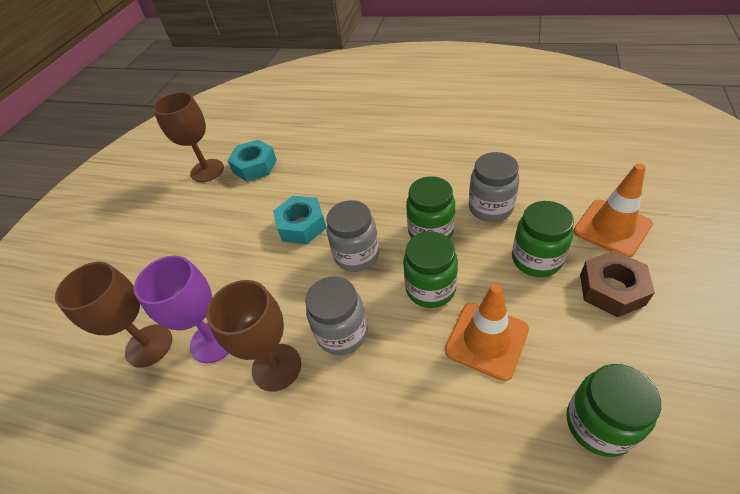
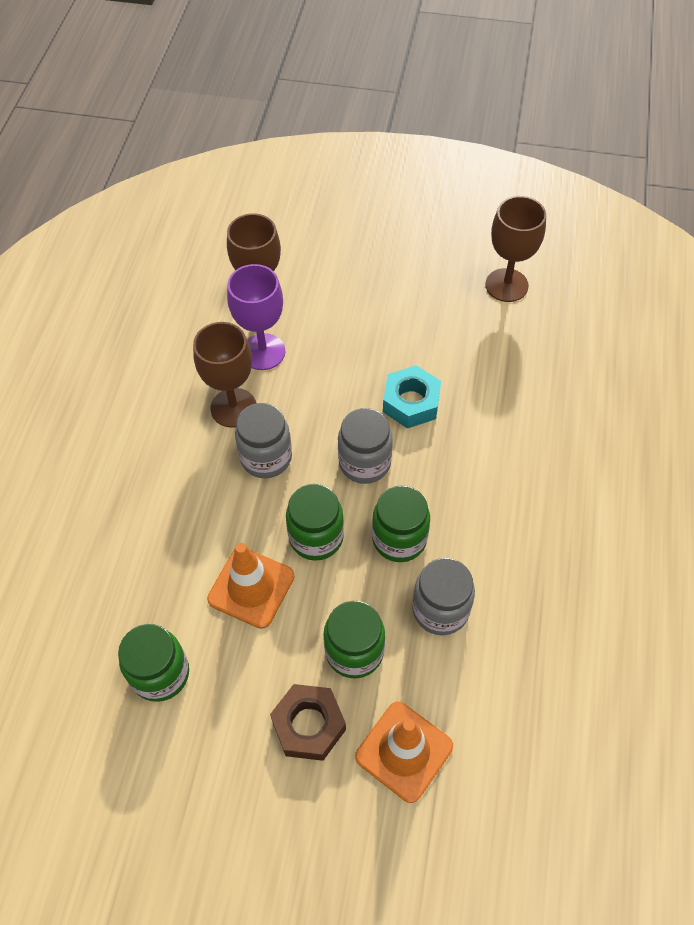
camera: 80 degrees right, 10 degrees up
(255, 166) = (516, 335): turquoise nut -> none

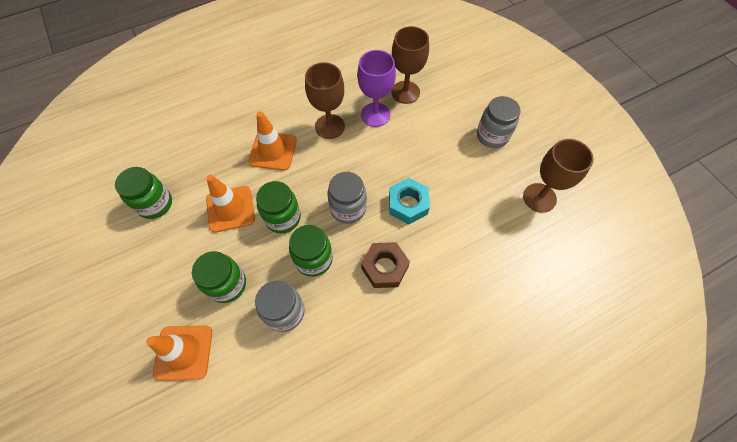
camera: 50 degrees right, 5 degrees up
(210, 490) = (273, 151): none -> orange traffic cone
(266, 458) = (312, 161): grey jar -> grey jar (492, 136)
(309, 725) = (169, 292): brown nut -> brown nut (384, 267)

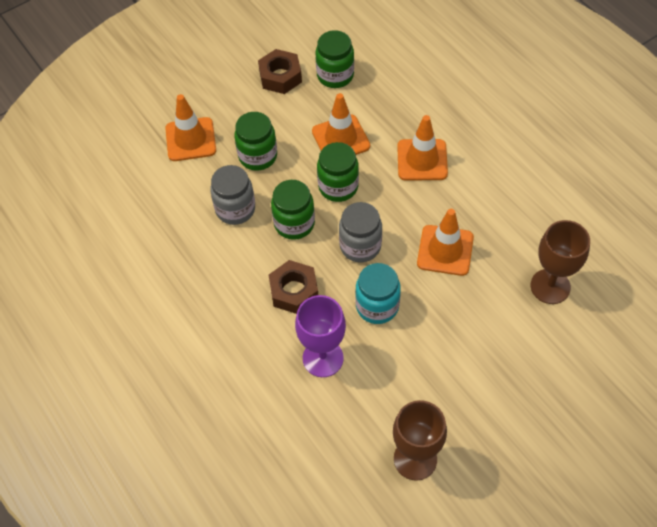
camera: 85 degrees right, 5 degrees down
(136, 253) = (280, 76): none -> brown nut
(329, 126) = (471, 209): brown goblet -> none
(364, 149) = (445, 250): none -> orange traffic cone
(375, 114) = (502, 256): purple goblet -> purple goblet (323, 358)
(408, 204) = (377, 306): turquoise nut -> turquoise jar
(492, 136) = (503, 399): grey jar -> none

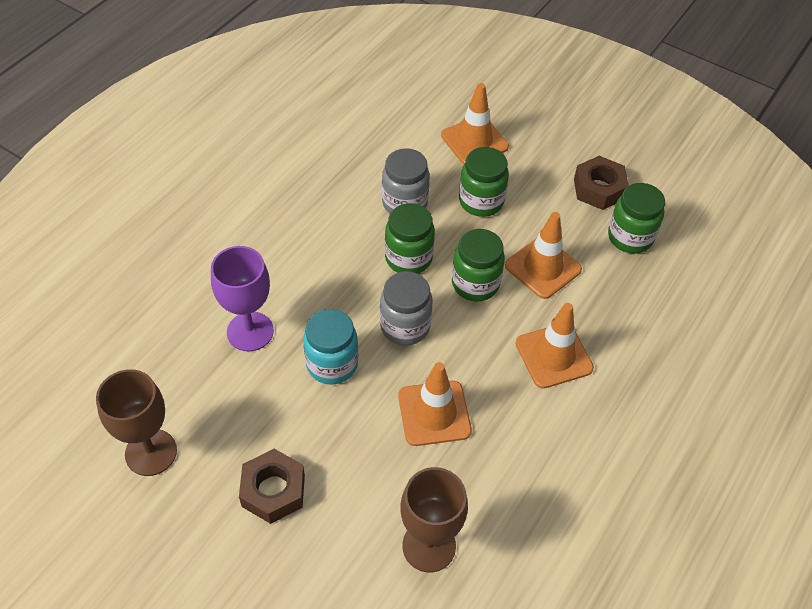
camera: 65 degrees right, 5 degrees down
(294, 291) = (323, 282): brown nut -> brown nut (273, 490)

